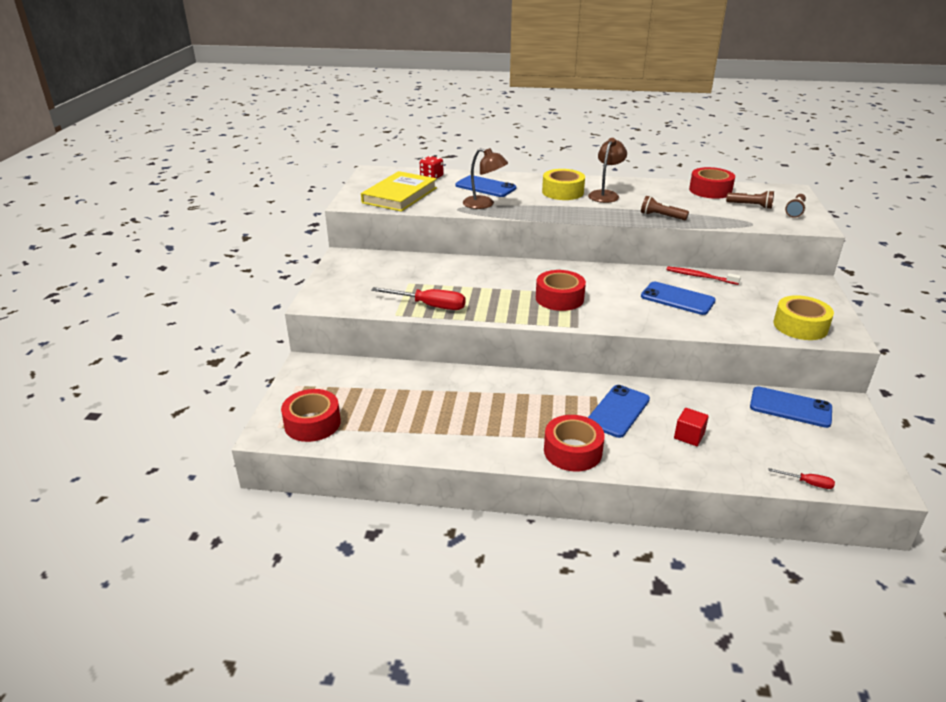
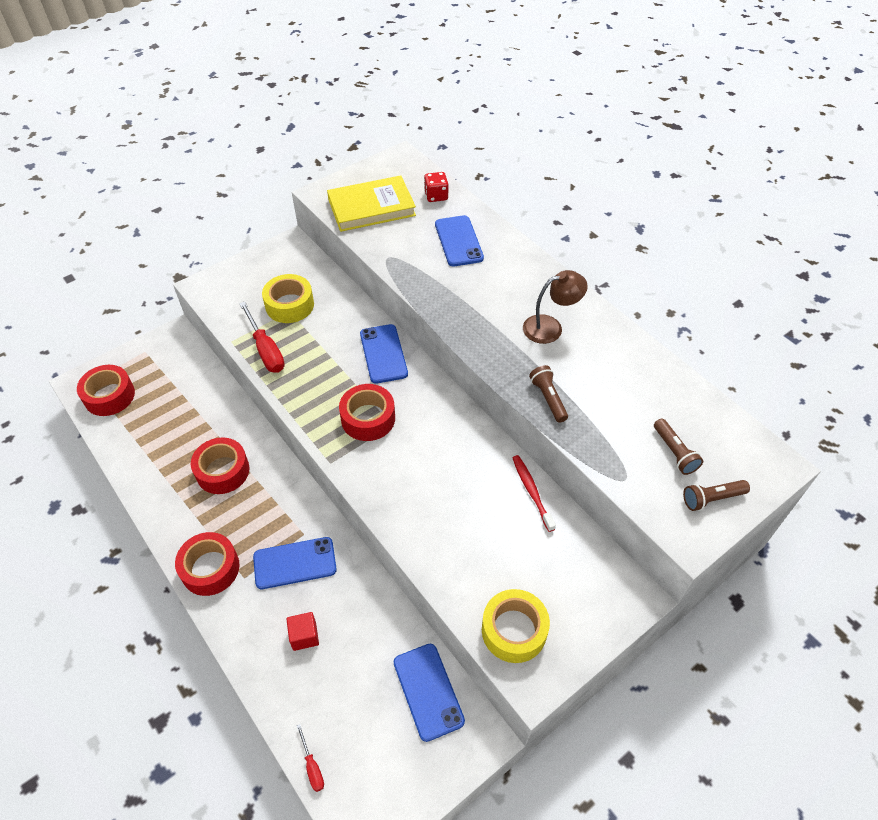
camera: 45 degrees right, 20 degrees up
(484, 204) = (418, 266): brown lamp -> none
(562, 192) = (515, 295): yellow tape -> yellow tape (289, 305)
(677, 299) = (462, 501): blue phone -> blue phone (383, 354)
(710, 190) = (674, 396): red tape -> red tape (222, 471)

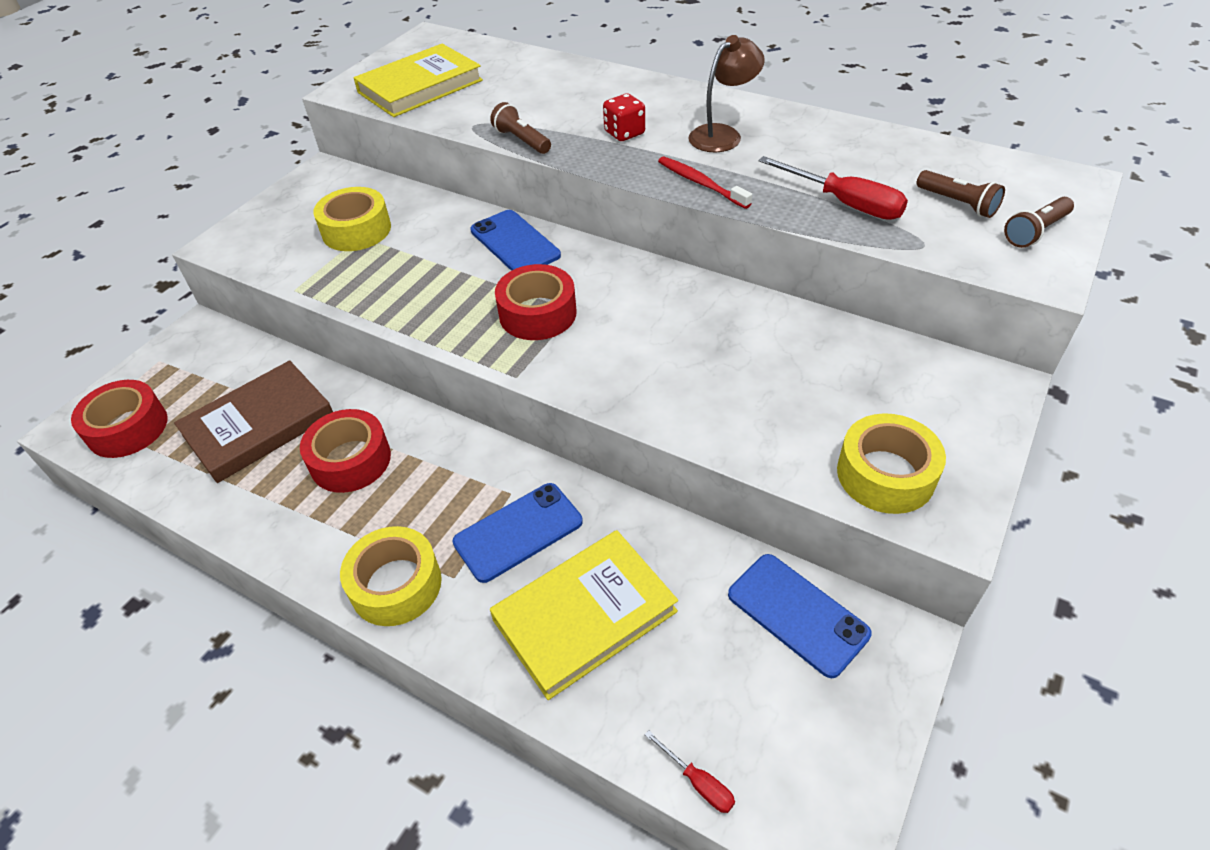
camera: 20 degrees left, 5 degrees down
(182, 423) = (259, 425): none -> brown book
(210, 568) = (396, 585): red tape -> yellow tape
(266, 350) = (350, 284): red screwdriver -> red screwdriver (844, 203)
(304, 636) = (584, 615): red cube -> yellow book
(436, 196) = (496, 58): red dice -> red dice (624, 133)
(458, 241) = (553, 89): blue phone -> none
(532, 491) = (798, 321): red toothbrush -> red toothbrush (701, 183)
(548, 398) = (772, 198): brown flashlight -> brown flashlight (522, 140)

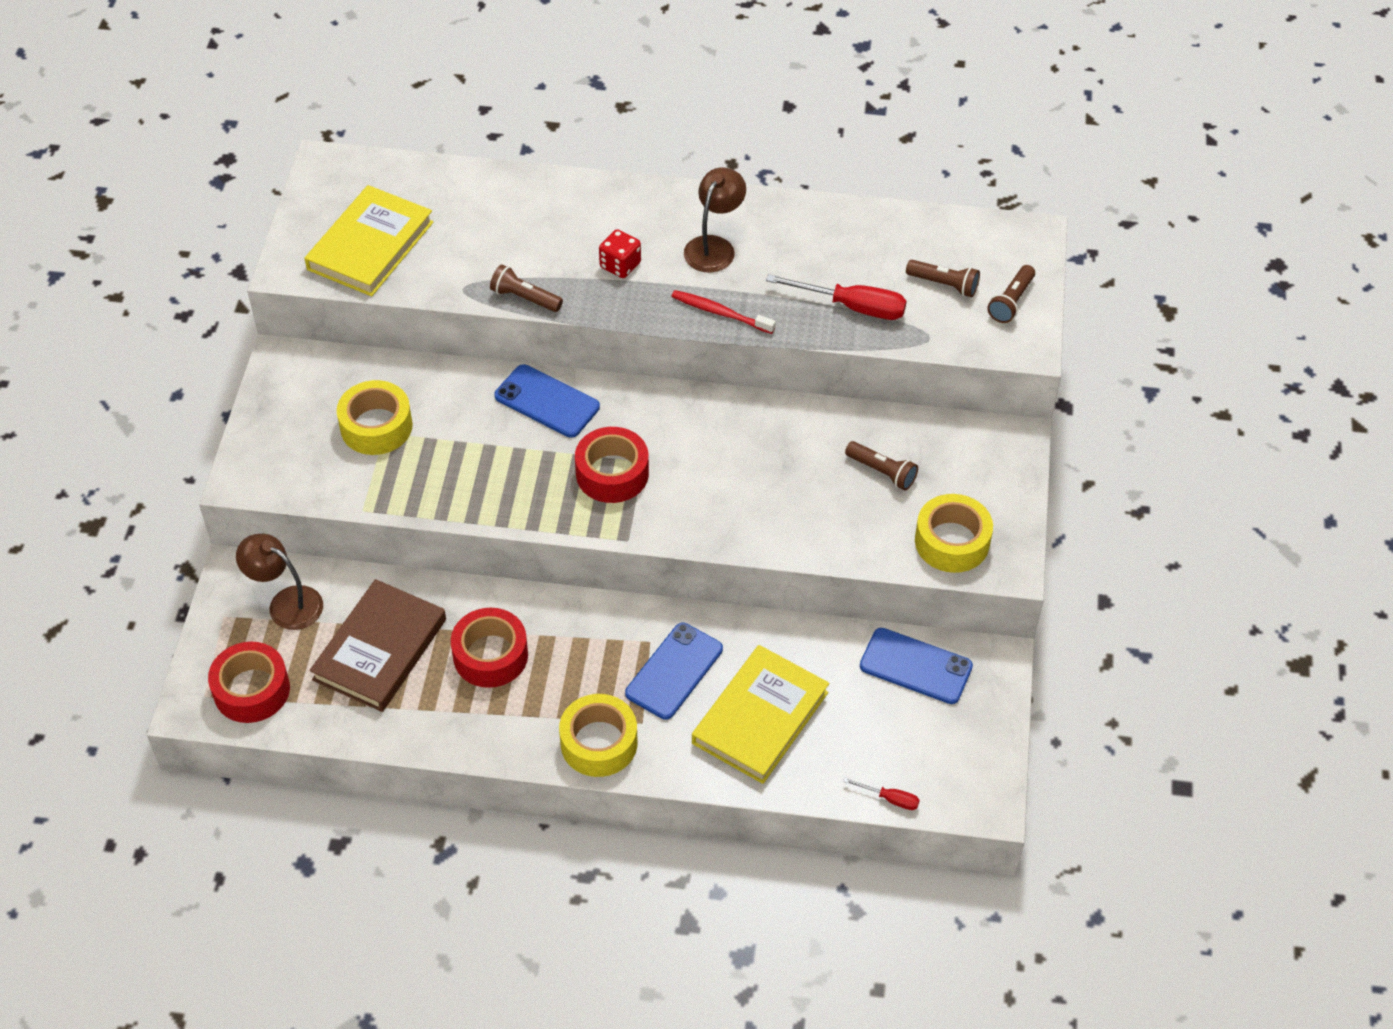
camera: 25 degrees left, 5 degrees up
(215, 363) = (286, 603): none -> brown lamp
(825, 380) = (882, 472): none -> brown flashlight

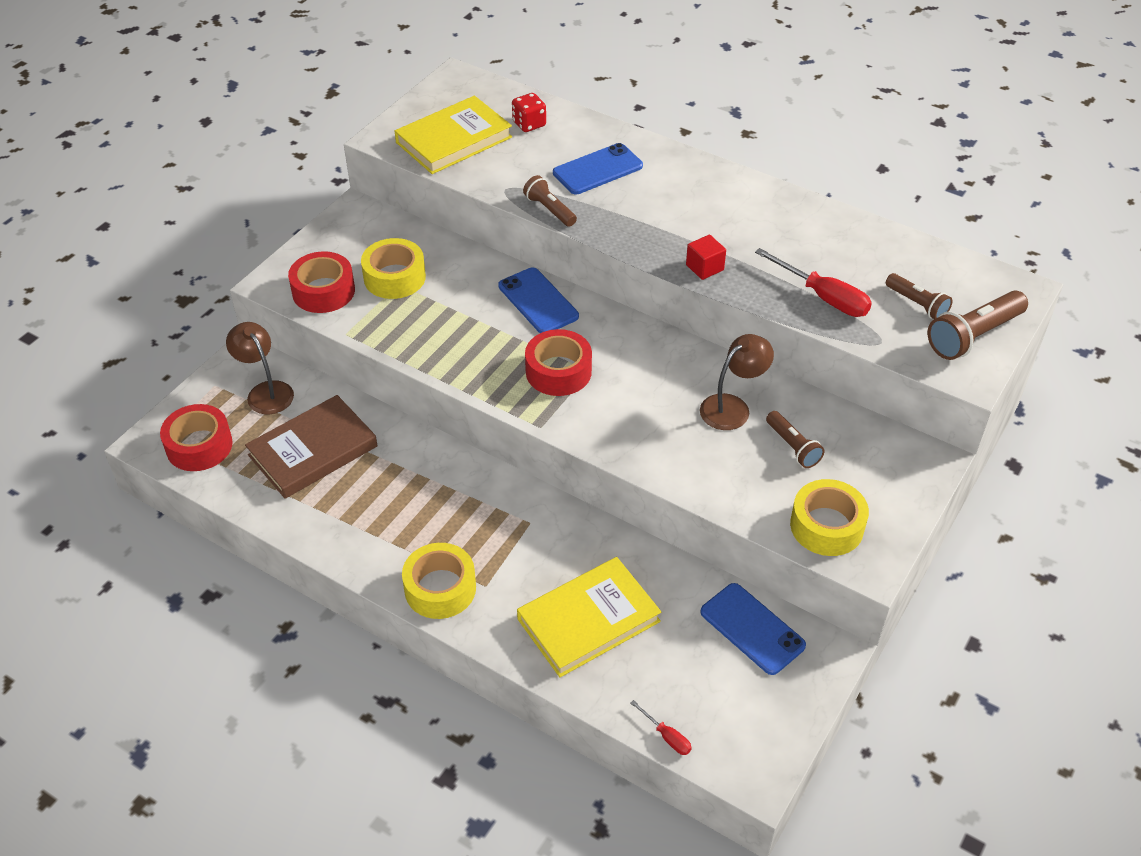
camera: 25 degrees right, 5 degrees down
(490, 655) = (395, 486): red tape -> red tape (323, 291)
(620, 265) = (641, 209): red dice -> red dice (529, 124)
(674, 671) = (536, 554): blue phone -> blue phone (597, 169)
(714, 246) = (728, 217): brown lamp -> brown lamp (732, 407)
(720, 313) = (704, 267): red toothbrush -> red cube
(1011, 302) = (973, 336): brown flashlight -> brown flashlight, size x1.62

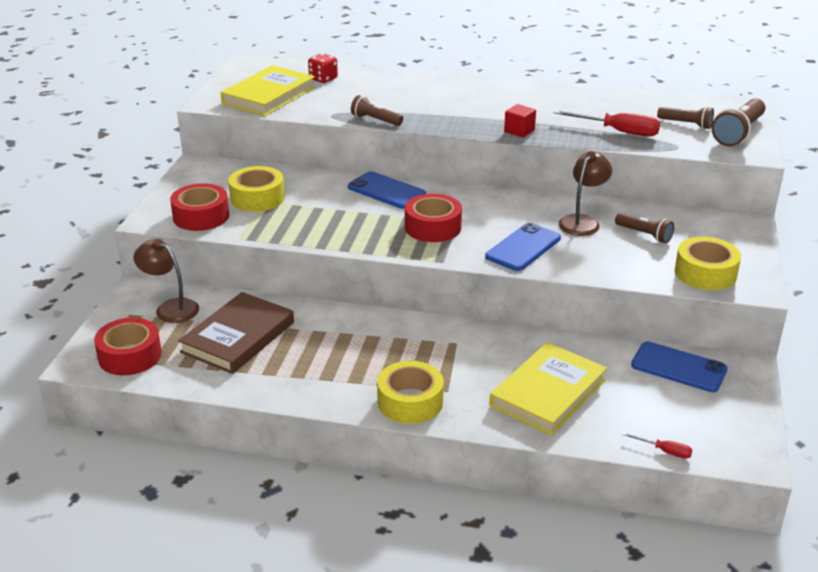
camera: 20 degrees left, 15 degrees down
(597, 169) = (396, 94): blue phone -> blue phone (523, 247)

